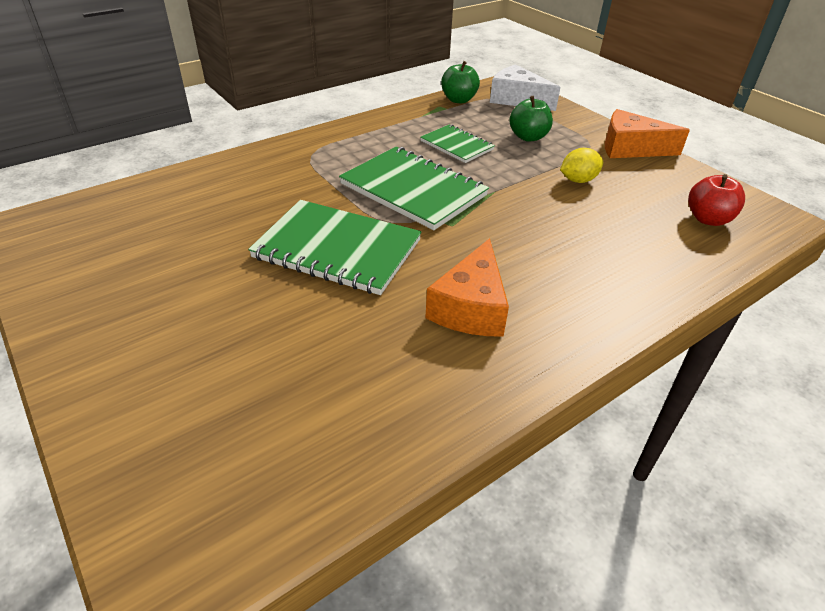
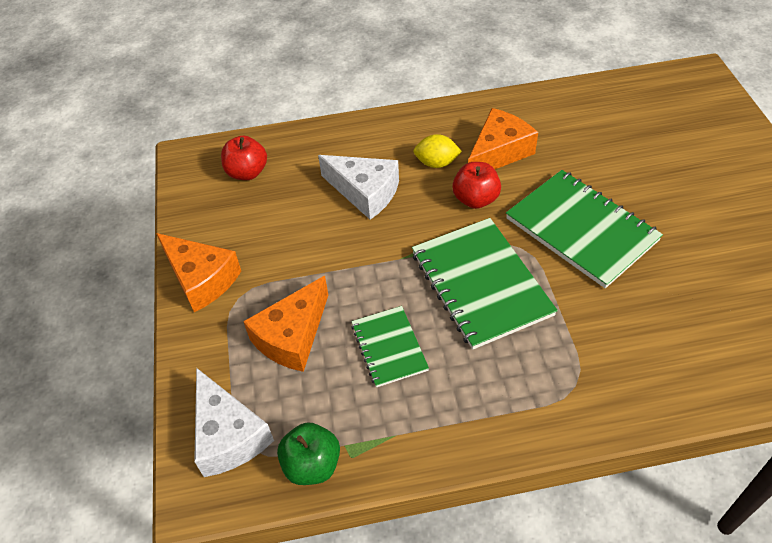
camera: 150 degrees left, 10 degrees up
(462, 250) = (475, 199): none -> red apple
(528, 137) = (292, 336): green apple -> orange cheese
(577, 230) = (365, 192): none -> white cheese
(578, 180) = (307, 248): yellow lemon -> yellow lemon (436, 163)

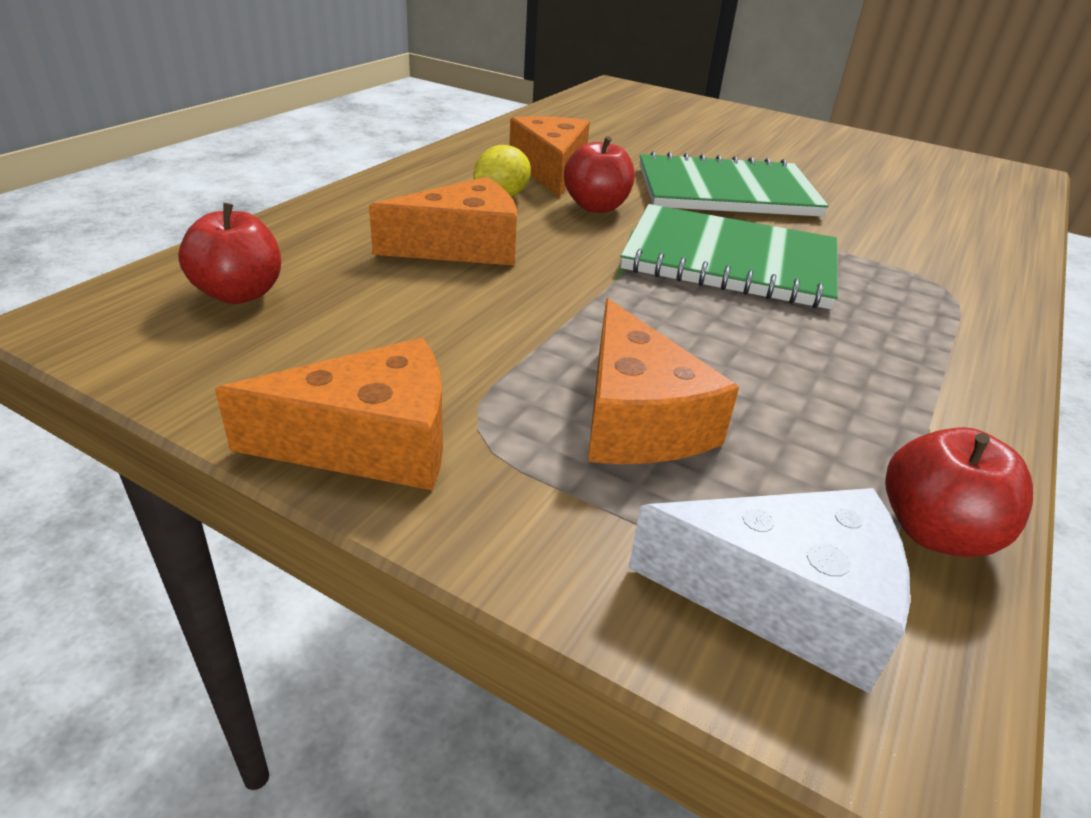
camera: 55 degrees left, 15 degrees down
(312, 465) = (935, 532): green apple -> red apple
(365, 192) = (462, 246): white cheese -> orange cheese
(389, 347) = (760, 357): green notebook -> none

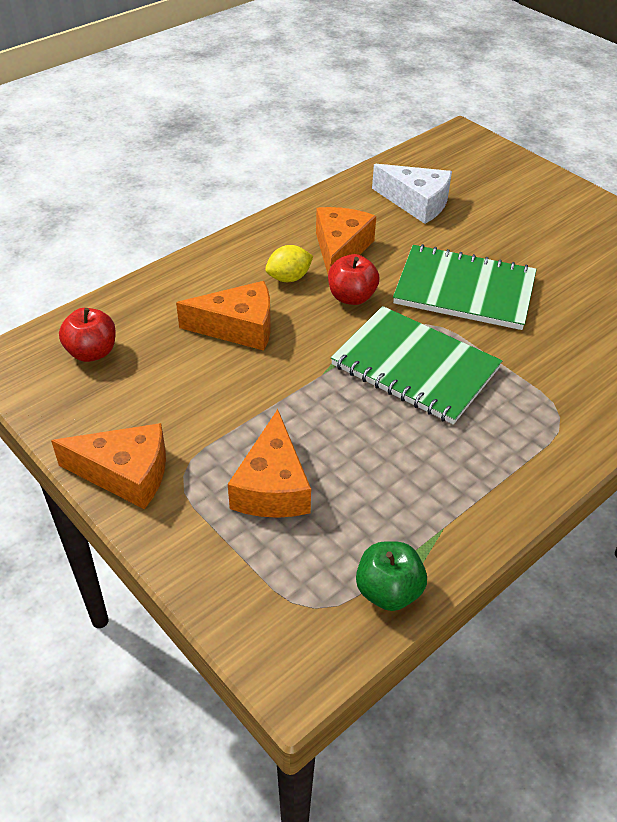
camera: 20 degrees right, 10 degrees up
(785, 599) = (281, 606): white cheese -> white cheese (416, 203)
(935, 532) = (388, 591): red apple -> green apple

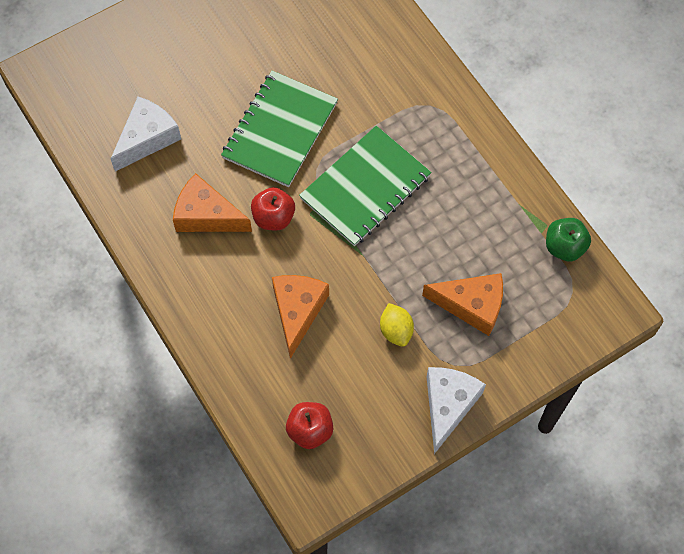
camera: 80 degrees left, 20 degrees up
(125, 474) = (448, 405): orange cheese -> white cheese
(289, 278) = (238, 263): yellow lemon -> yellow lemon (396, 330)

